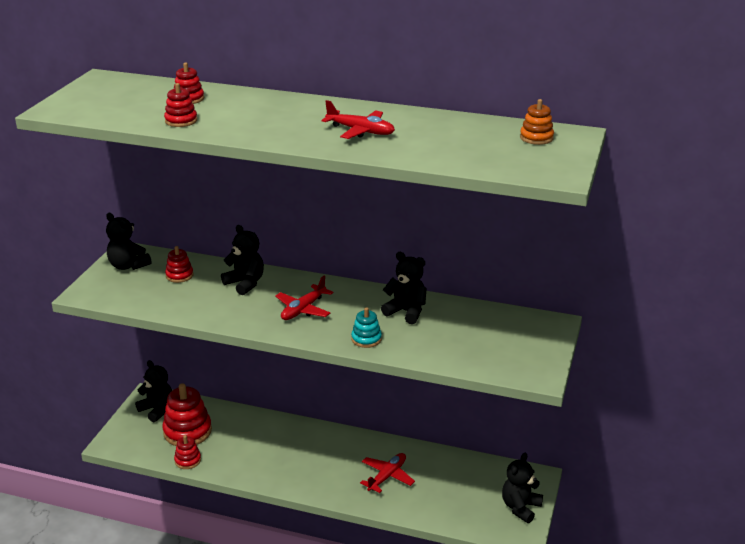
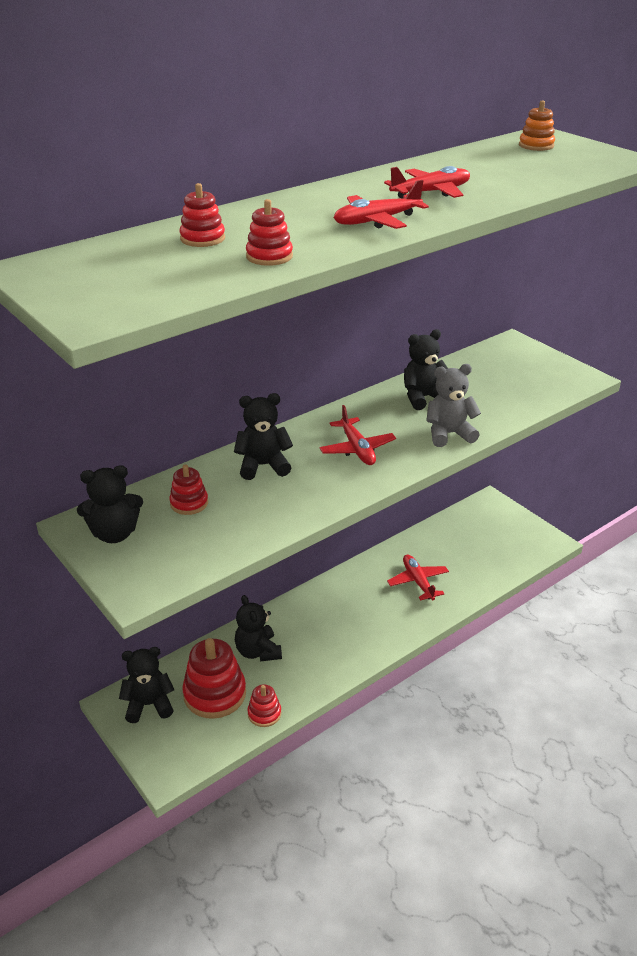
camera: 55 degrees left, 5 degrees up
(279, 130) = (376, 221): none -> red plane
(366, 339) = (449, 434): turquoise stacking toy -> grey teddy bear
(520, 507) = (519, 527): black teddy bear -> black teddy bear (258, 651)

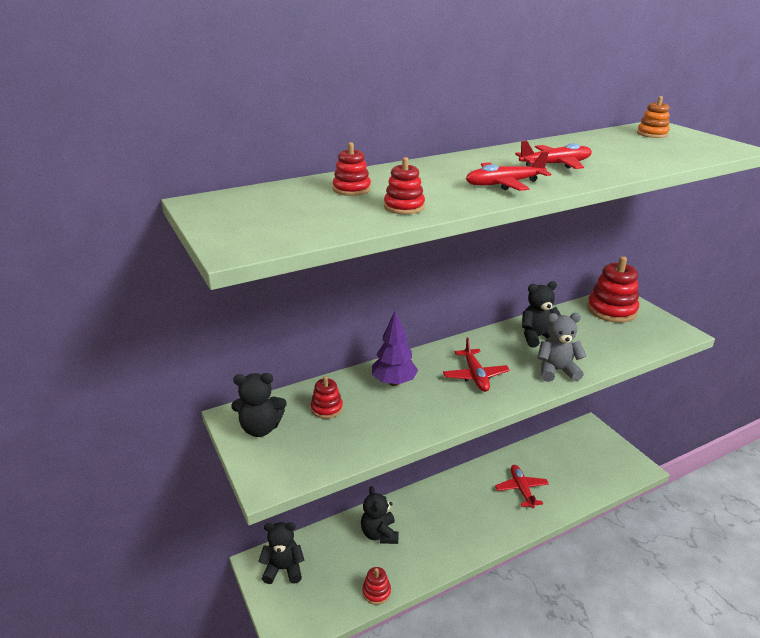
camera: 10 degrees right, 5 degrees down
(215, 694) = (338, 567): red stacking toy -> red stacking toy (611, 310)
(263, 466) = (394, 382): black teddy bear -> purple tree

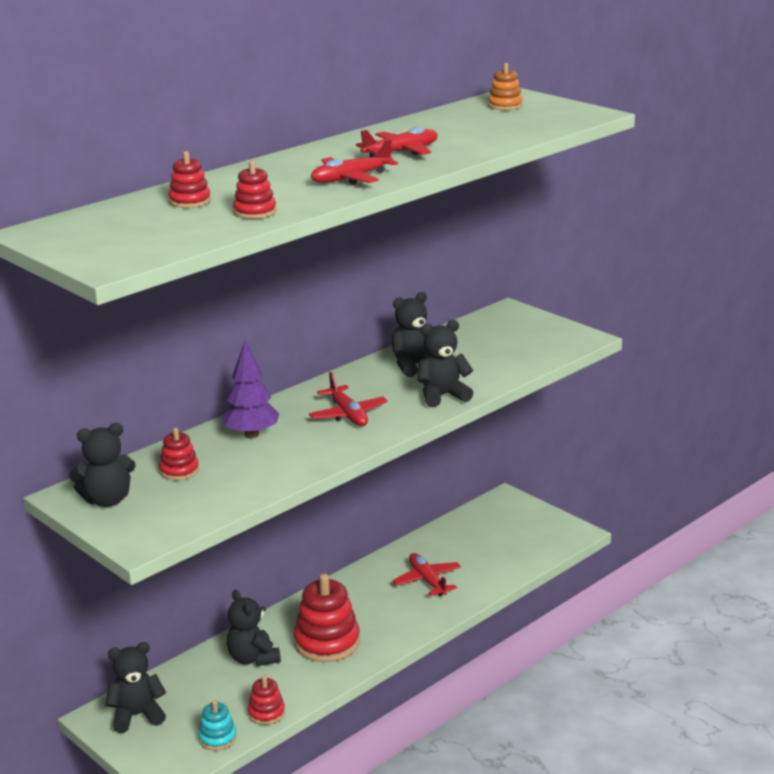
camera: 15 degrees left, 5 degrees down
(334, 608) = (217, 738): none -> turquoise stacking toy
(556, 371) = (442, 396): grey teddy bear -> black teddy bear
(611, 310) = (500, 325): red stacking toy -> red stacking toy (327, 642)

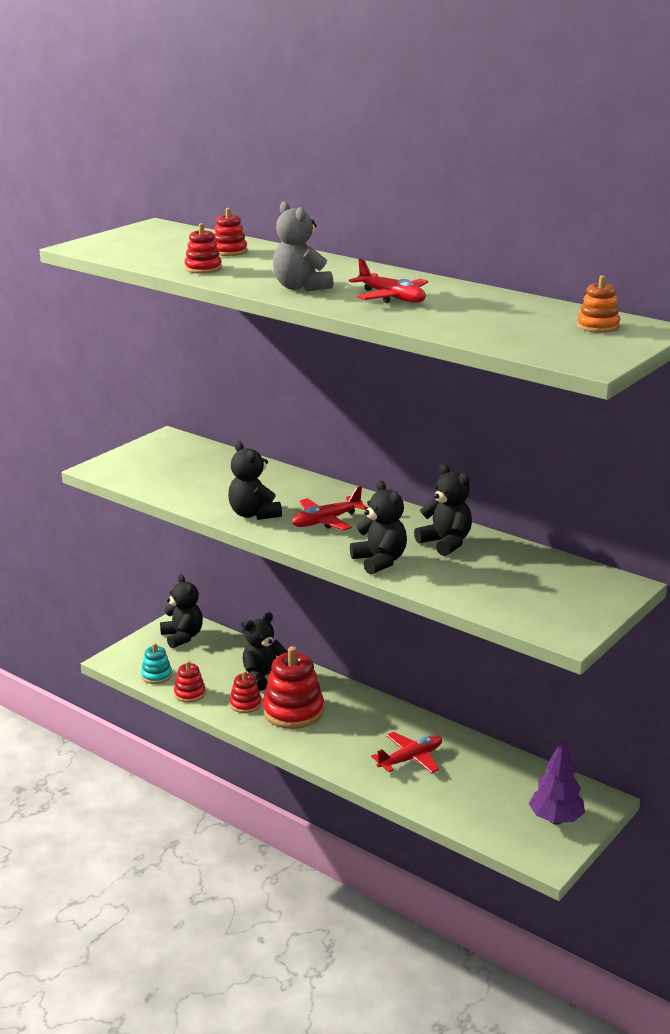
camera: 80 degrees right, 0 degrees up
(107, 500) = (161, 450): black teddy bear -> black teddy bear (253, 514)
(179, 470) = (210, 467): red stacking toy -> red stacking toy (245, 704)
(251, 435) = (277, 486): purple tree -> purple tree (555, 820)
(350, 178) = (300, 287): red plane -> grey teddy bear

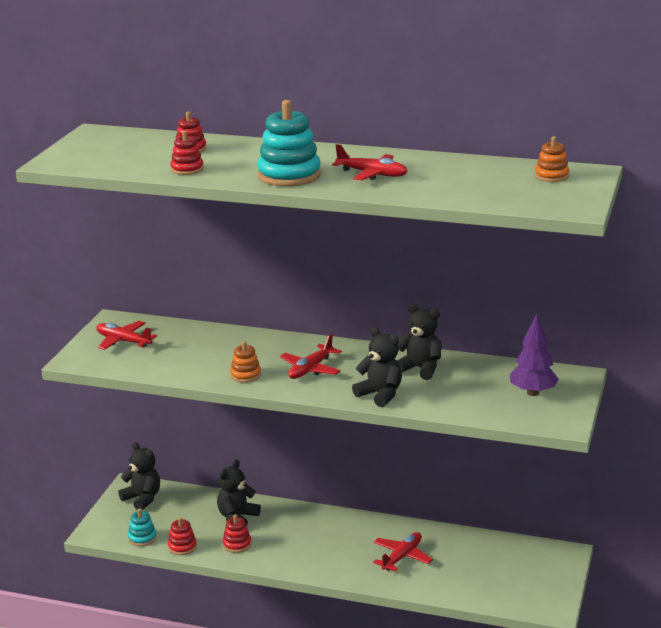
camera: 20 degrees left, 0 degrees up
(160, 459) = (123, 341): none -> red plane
(253, 514) = (245, 375): black teddy bear -> orange stacking toy
(293, 711) = (281, 541): red stacking toy -> none
(300, 287) = (289, 175): grey teddy bear -> turquoise stacking toy
(555, 820) = (541, 577): purple tree -> purple tree (532, 393)

